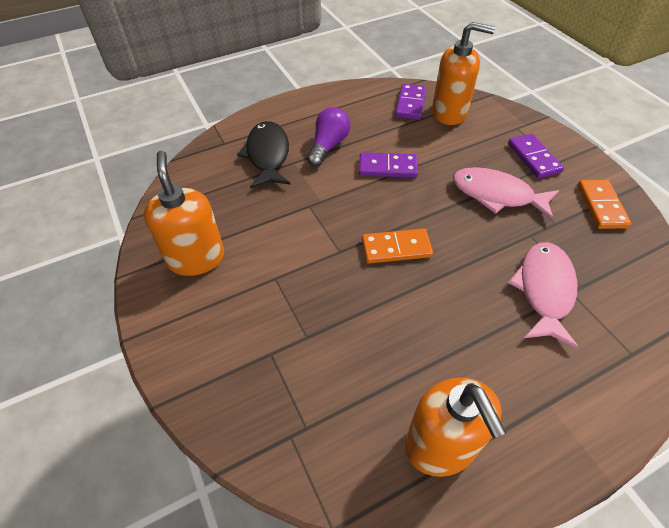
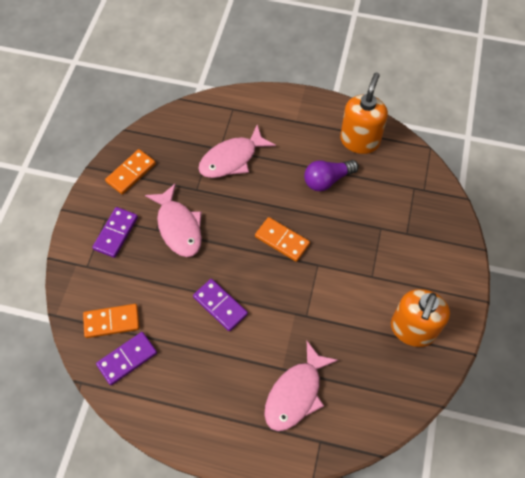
camera: 140 degrees left, 10 degrees up
(267, 155) = (296, 393): black fish -> pink fish
(328, 146) = (240, 364): purple light bulb -> purple light bulb (327, 180)
(449, 113) = (112, 322): orange soap dispenser -> orange domino

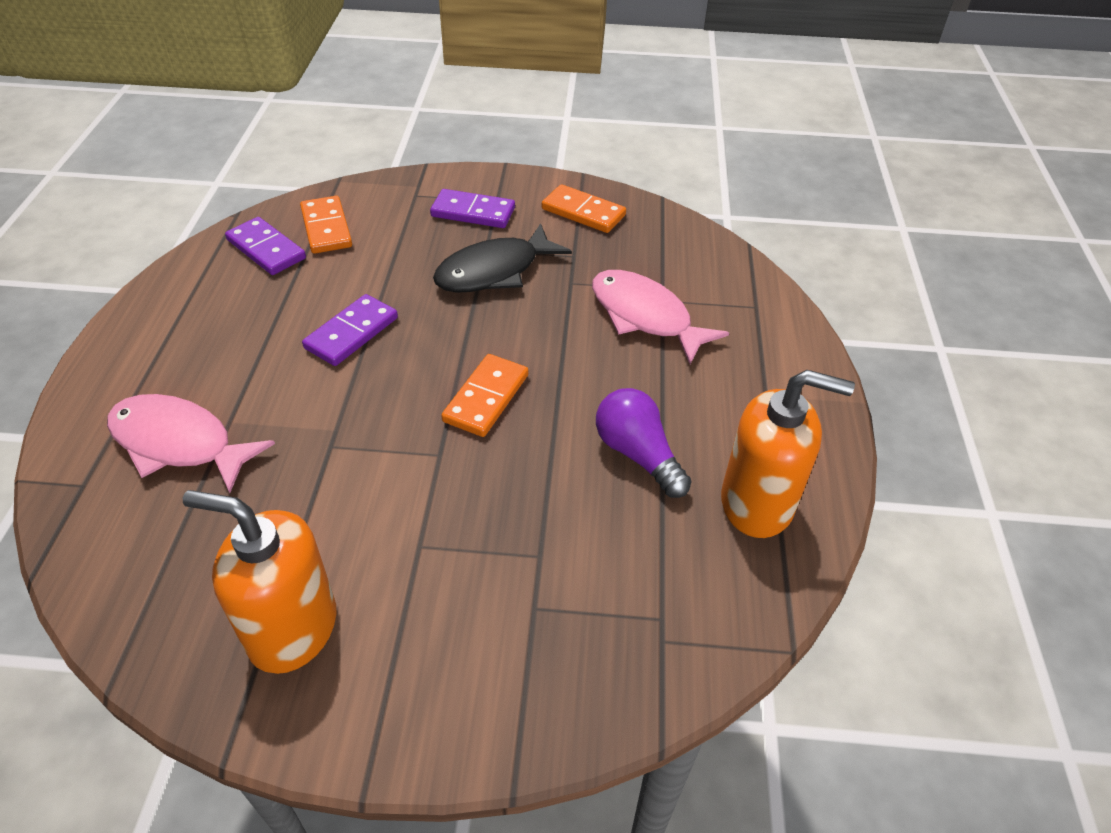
camera: 80 degrees right, 15 degrees down
(178, 227) = (494, 271): pink fish -> black fish

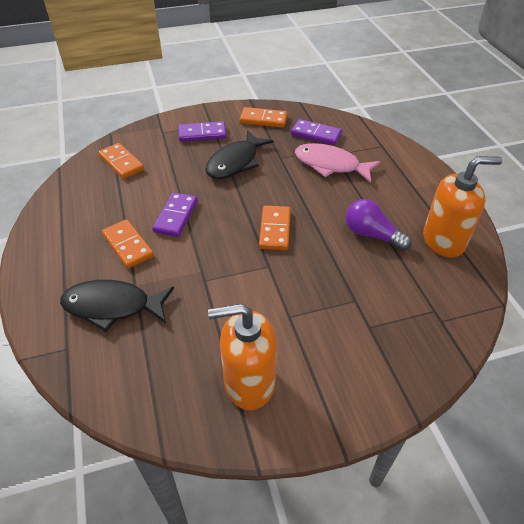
camera: 20 degrees left, 0 degrees up
(179, 443) = (112, 306): pink fish -> black fish
(256, 358) = (128, 245): none -> orange domino
(266, 249) = (92, 184): purple domino -> purple domino (316, 134)

